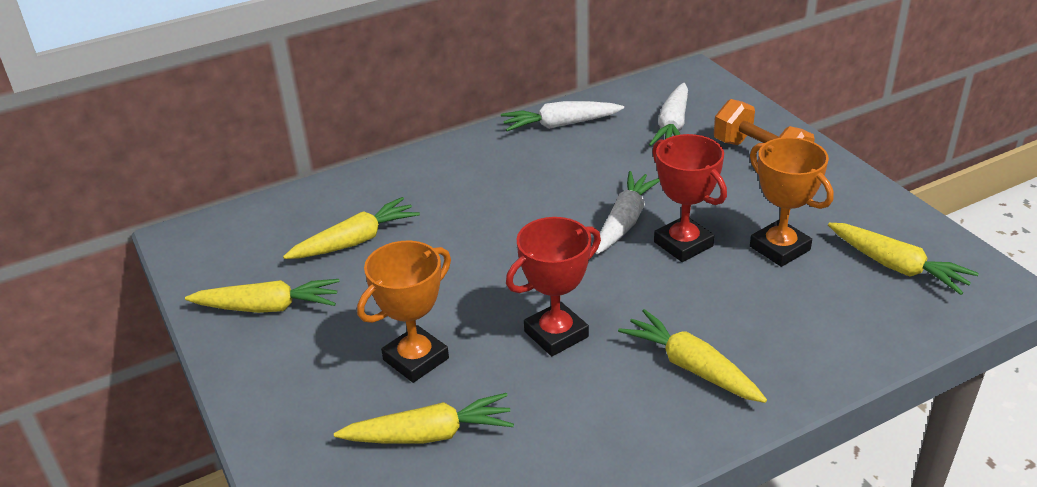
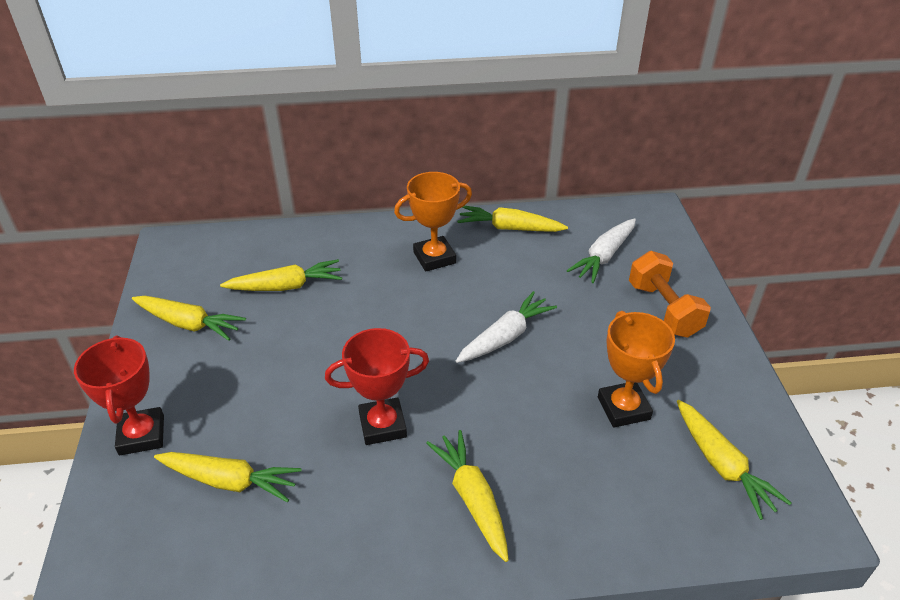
camera: 20 degrees right, 5 degrees up
(416, 359) = (263, 408): orange trophy -> orange trophy (434, 258)
(560, 125) = (509, 228): white carrot -> yellow carrot
(683, 244) = (541, 375): red trophy -> red trophy (142, 435)

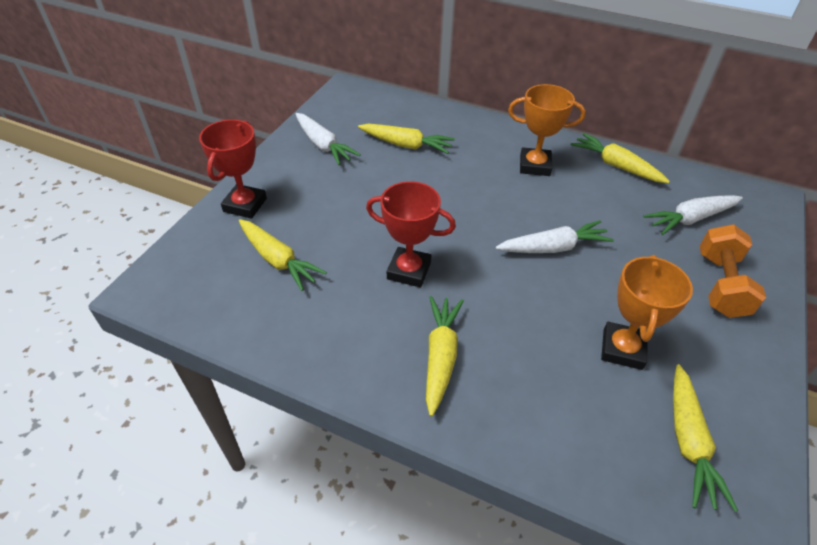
camera: 30 degrees right, 5 degrees up
(189, 324) = (323, 145): yellow carrot -> white carrot

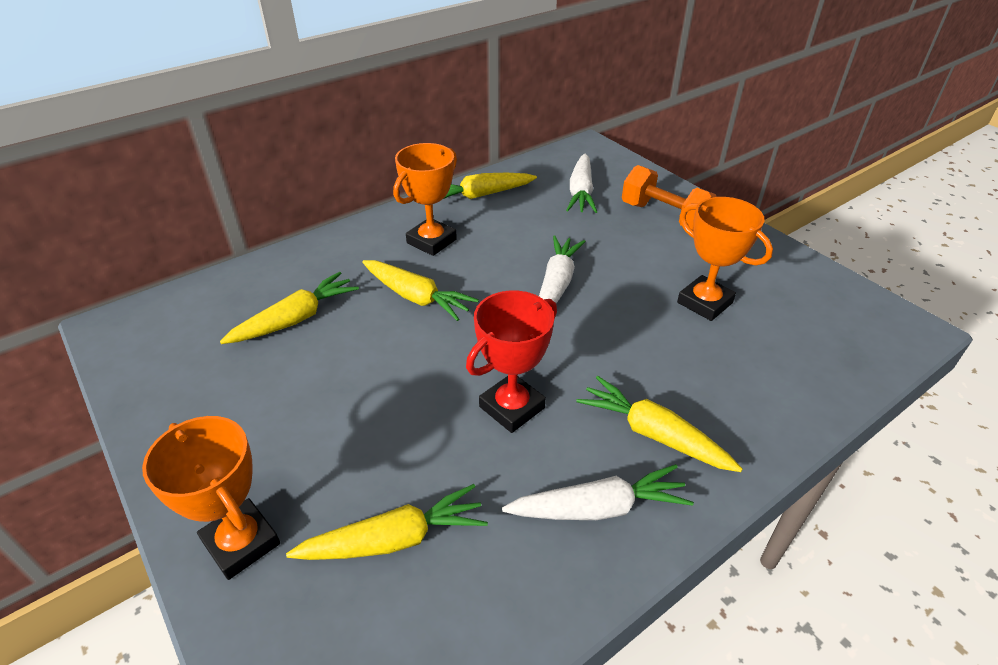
camera: 60 degrees left, 5 degrees down
(245, 205) = (241, 542): red trophy -> orange trophy
(323, 145) = (206, 398): white carrot -> white carrot (598, 508)
(688, 442) = (814, 314): yellow carrot -> yellow carrot (417, 297)

